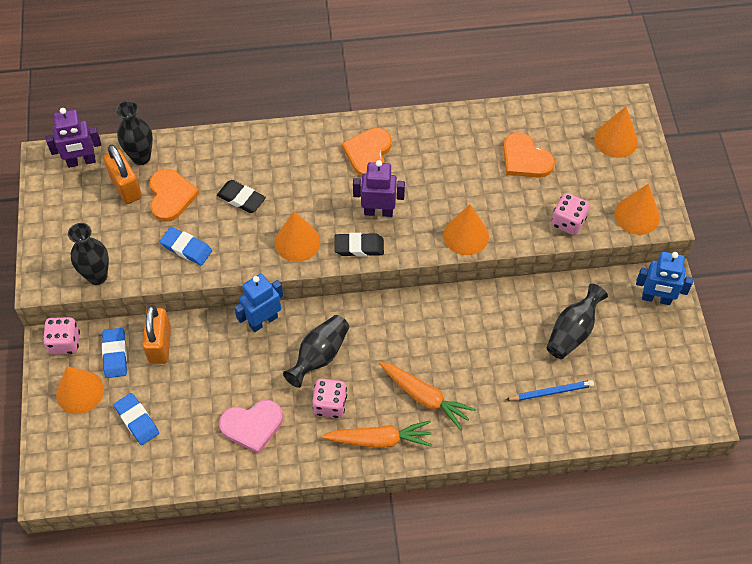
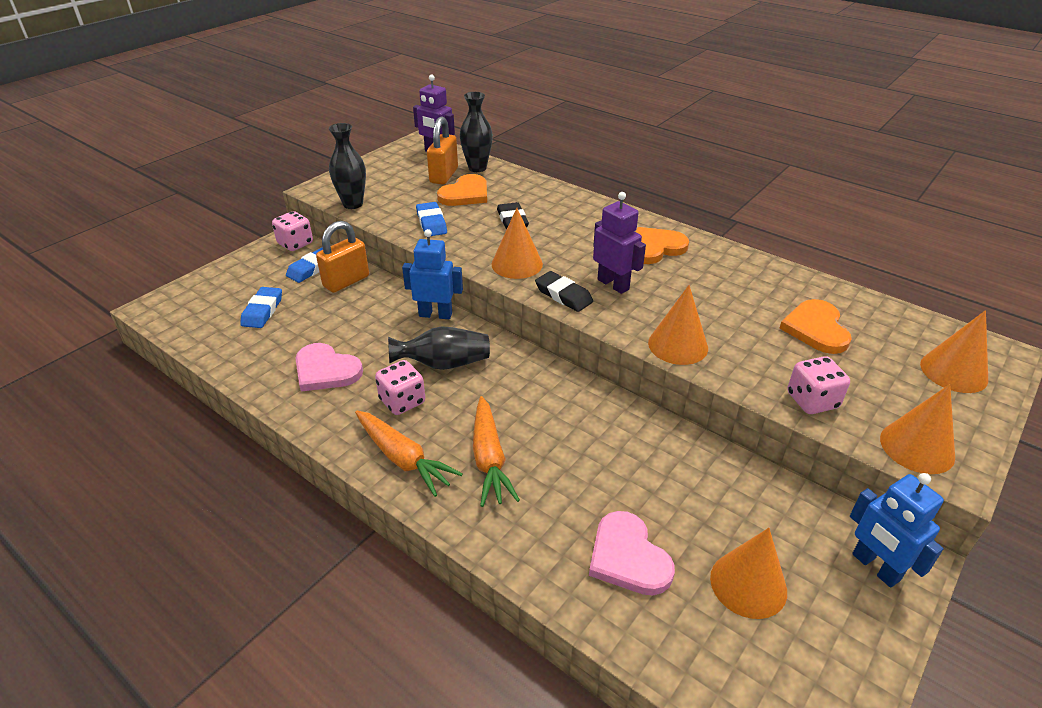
camera: 45 degrees right, 20 degrees down
(80, 392) = (259, 272): orange cone -> orange cone (748, 584)
(551, 392) = (628, 557): blue pencil -> pink heart
(572, 331) = (721, 520): black vase -> none

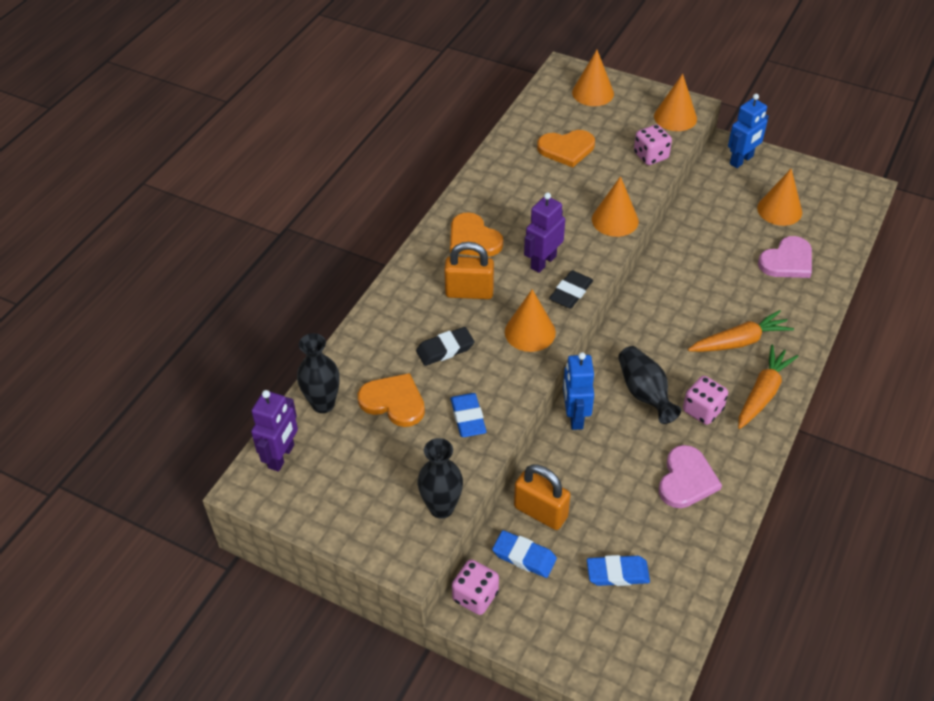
camera: 100 degrees left, 10 degrees up
(431, 223) = (468, 418): blue eraser -> blue eraser turned 75 degrees counterclockwise
(444, 176) = (349, 433): orange padlock -> orange padlock (469, 292)

